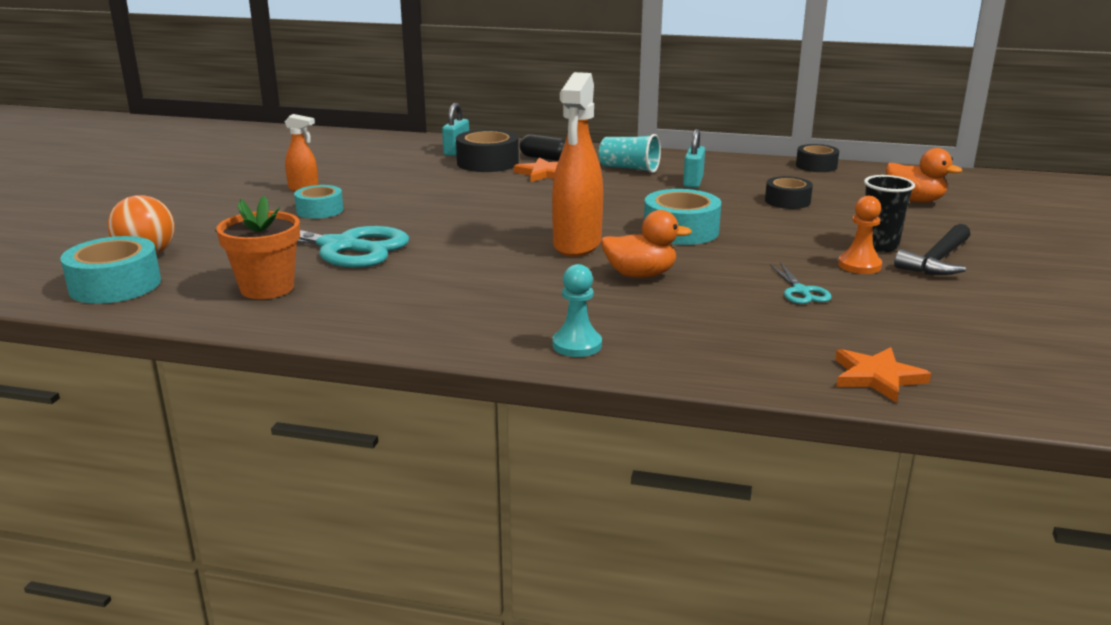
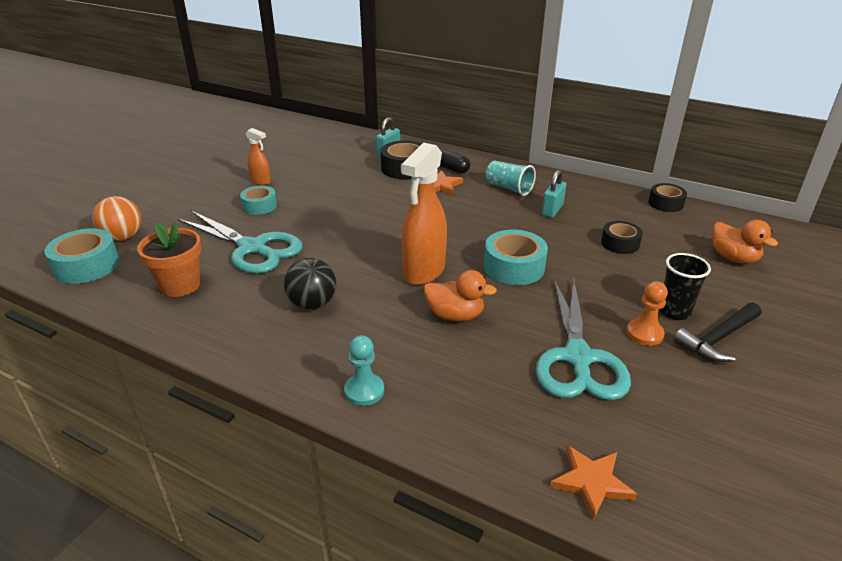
camera: 15 degrees right, 10 degrees up
(458, 285) = (312, 304): none -> black ball
(801, 291) = (577, 358): turquoise scissors -> turquoise scissors, size x2.30

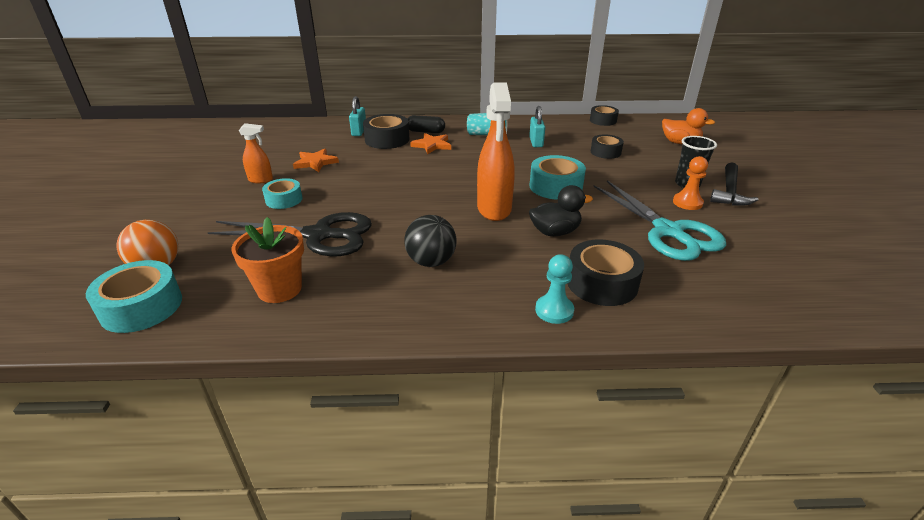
camera: 30 degrees left, 0 degrees up
(252, 248) = (318, 235): turquoise scissors -> black scissors
(439, 383) = (602, 283): none -> black tape
(455, 315) = (555, 232): orange duck -> black duck
(591, 482) = (771, 306): orange star -> orange star (315, 162)

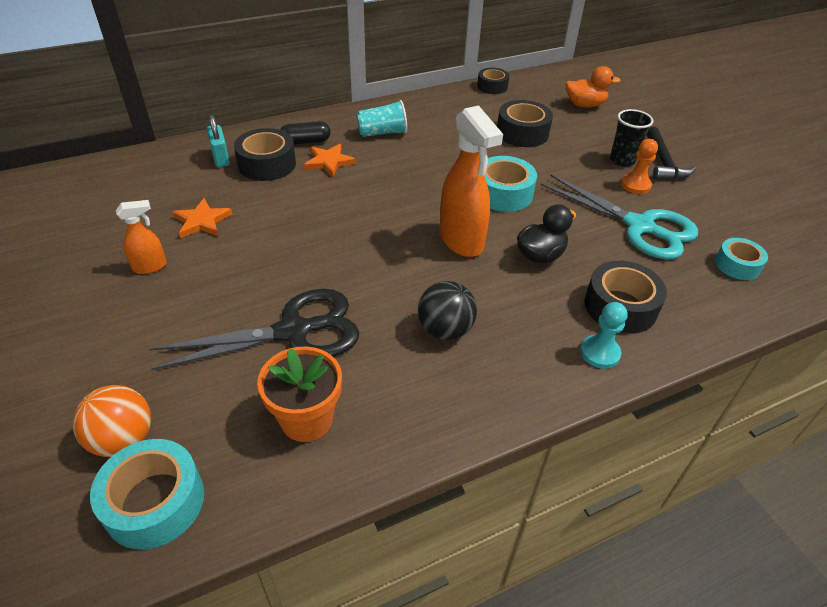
camera: 25 degrees left, 10 degrees up
(284, 200) = (207, 290): turquoise tape -> turquoise tape (737, 265)
(536, 142) = (443, 133): turquoise padlock -> none
(605, 152) = (522, 133): black tape -> black tape, size x1.55

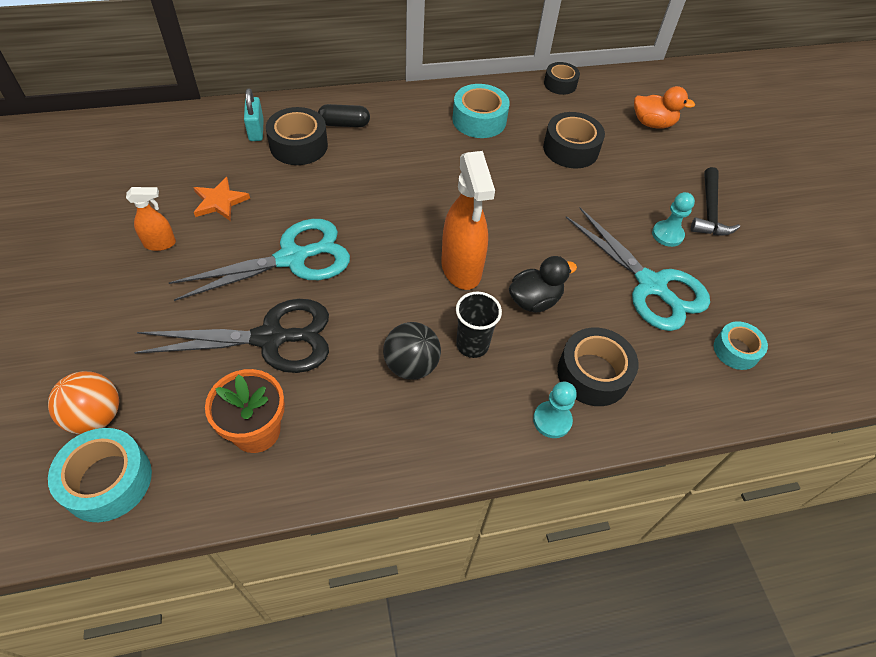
camera: 10 degrees right, 10 degrees up
(292, 258) = (292, 258): none -> turquoise scissors
(329, 162) = (360, 153): orange star -> none
(382, 133) = (424, 125): turquoise cup -> none
(503, 193) = (523, 220): turquoise tape -> turquoise tape (479, 120)
(622, 160) = (665, 201): black cup -> black cup (472, 345)
(635, 185) = (667, 234): orange pawn -> turquoise pawn

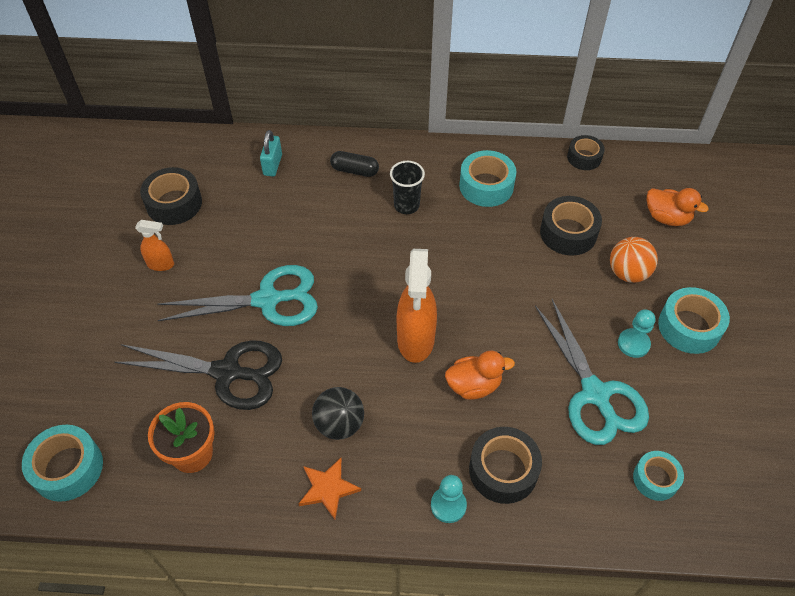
camera: 20 degrees right, 0 degrees up
(96, 416) = (72, 411): orange ball -> orange ball (628, 273)
(219, 201) = (221, 232): orange star -> orange star (328, 488)
(298, 145) = (306, 186): black tape -> black tape (174, 203)
(472, 345) = (400, 417): black cup -> black cup (406, 205)
(534, 300) = (474, 385): black duck -> orange duck
(709, 211) = (689, 327): black hammer -> turquoise tape

